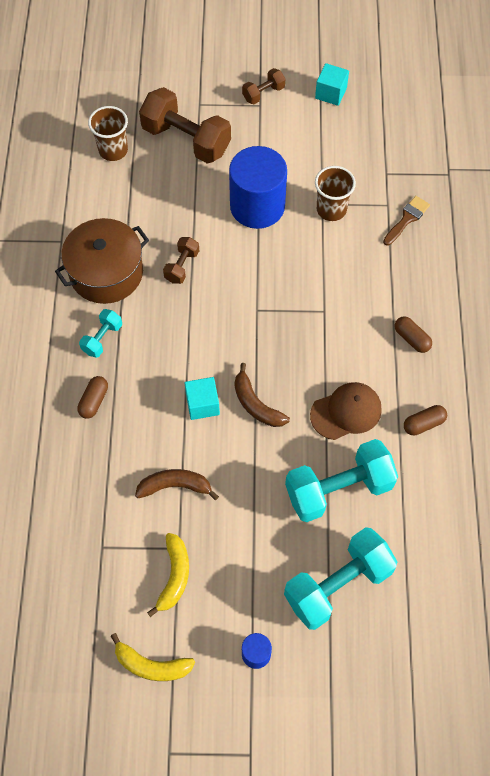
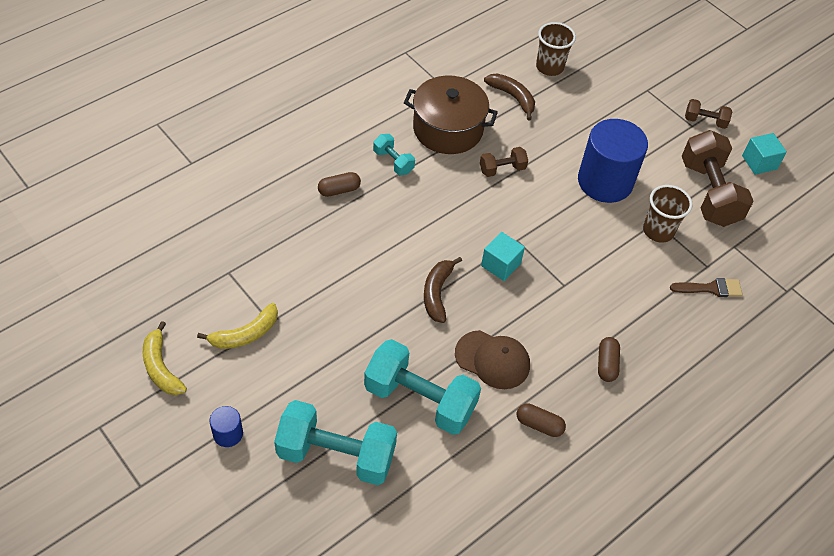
camera: 45 degrees right, 10 degrees down
(102, 338) = (393, 162): turquoise dumbbell -> turquoise dumbbell turned 60 degrees clockwise
(175, 486) = (318, 286): brown banana -> brown banana (512, 97)
(186, 140) = (608, 102): brown dumbbell -> brown dumbbell (709, 193)
(202, 404) = (402, 258): turquoise cube -> turquoise cube (500, 265)

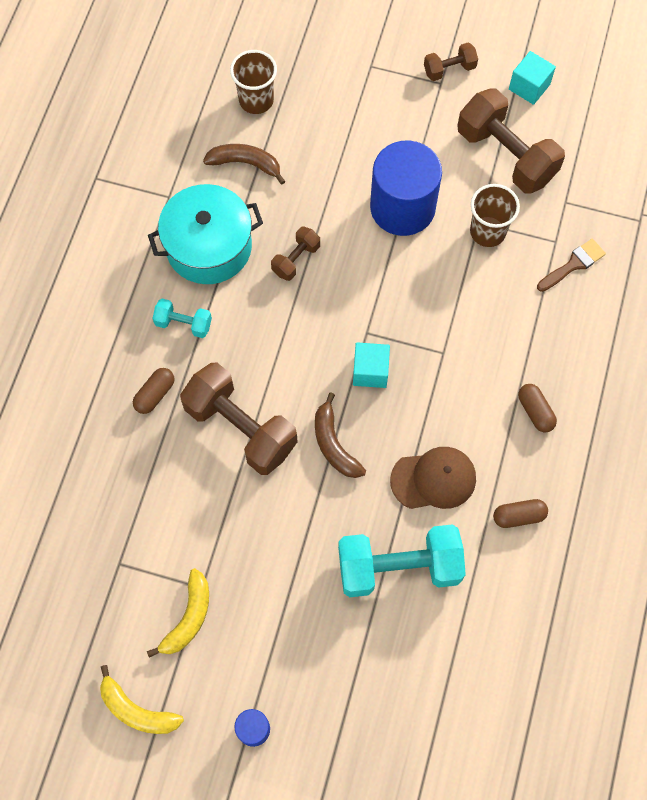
camera: 30 degrees left, 15 degrees up
(336, 454) = (365, 676): turquoise dumbbell -> none
(380, 244) = (240, 428): none -> brown dumbbell
(448, 129) = (209, 247): brown pot -> turquoise pot

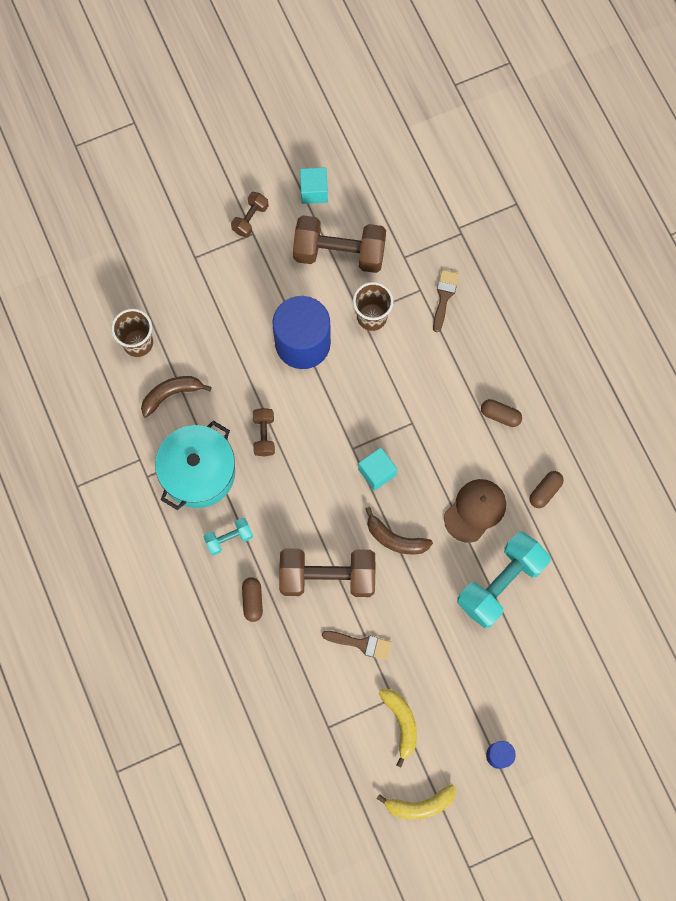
camera: 40 degrees left, 5 degrees up
(217, 513) = (361, 644): none -> brown brush

